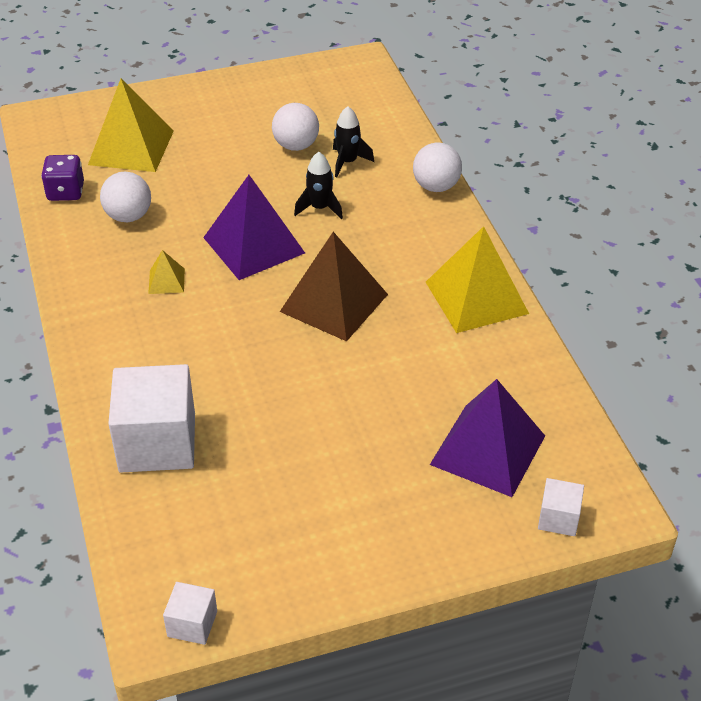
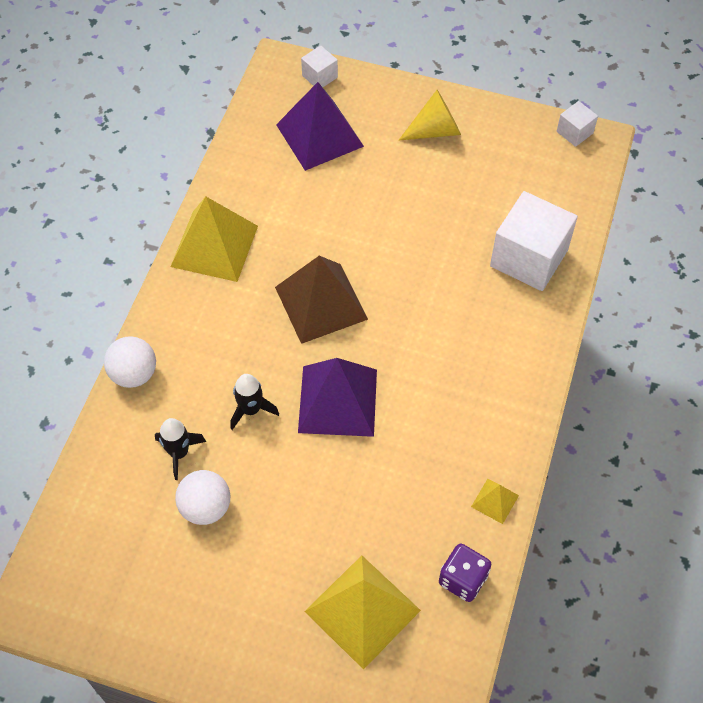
camera: 145 degrees left, 15 degrees up
(128, 216) = (422, 505): white ball -> none
(166, 281) = (435, 404): yellow pyramid -> yellow pyramid (494, 501)
(366, 528) = (435, 130): none -> yellow cone

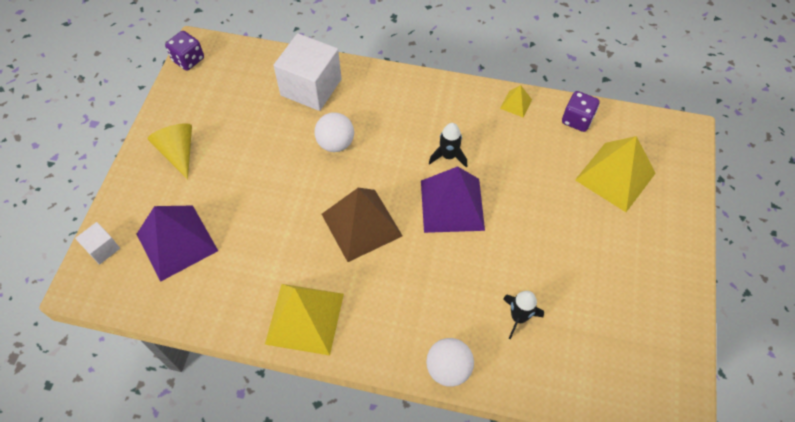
camera: 95 degrees left, 0 degrees up
(205, 507) = (562, 290): white ball -> white ball (335, 143)
(251, 410) = (469, 267): black rocket -> black rocket (448, 156)
(574, 132) = (188, 60): white cube -> purple dice

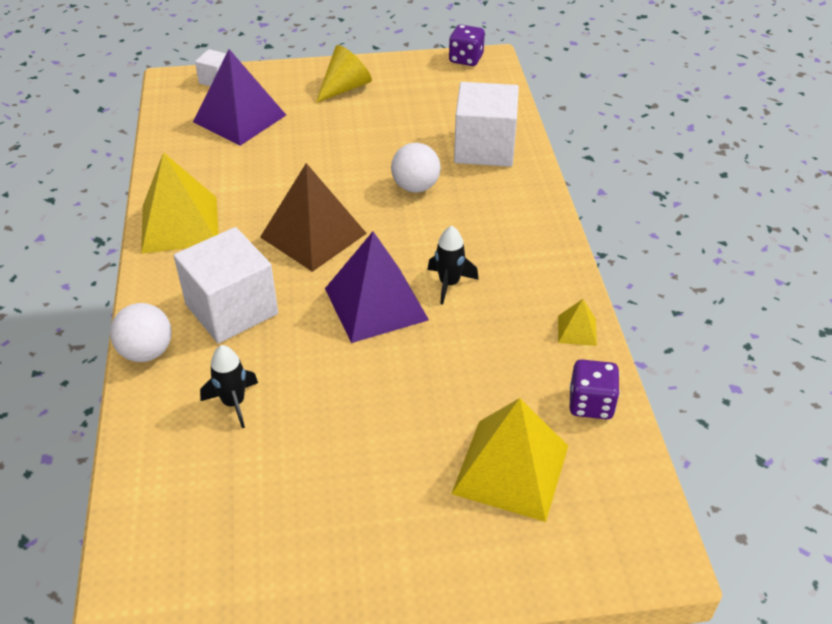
camera: 70 degrees right, 15 degrees down
(423, 299) = (231, 309): none -> white cube

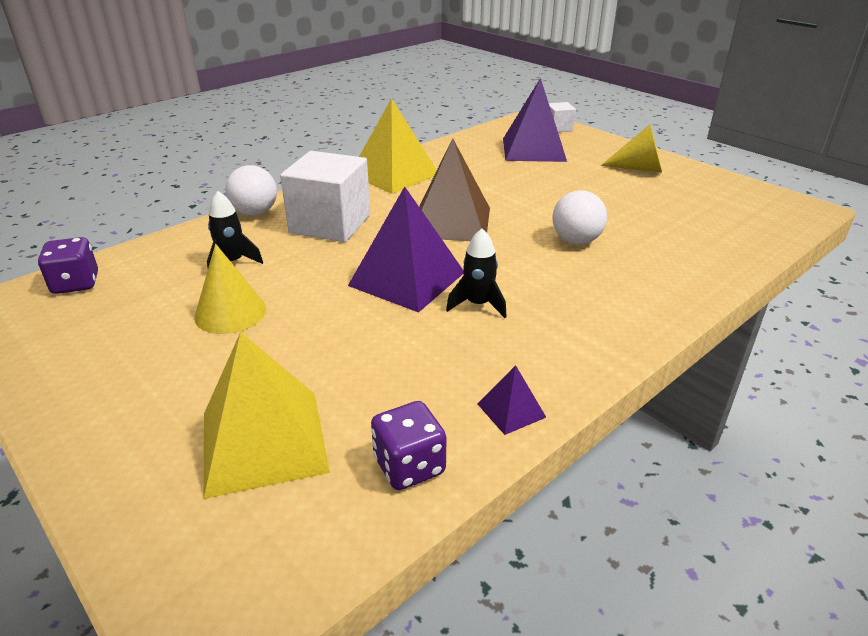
camera: 55 degrees right, 10 degrees down
(322, 433) = (230, 313): none -> yellow cone
(466, 59) = (783, 198): purple dice -> purple dice (76, 283)
(484, 148) = (685, 252): white cube -> none
(577, 330) = (511, 410): yellow pyramid -> purple pyramid

